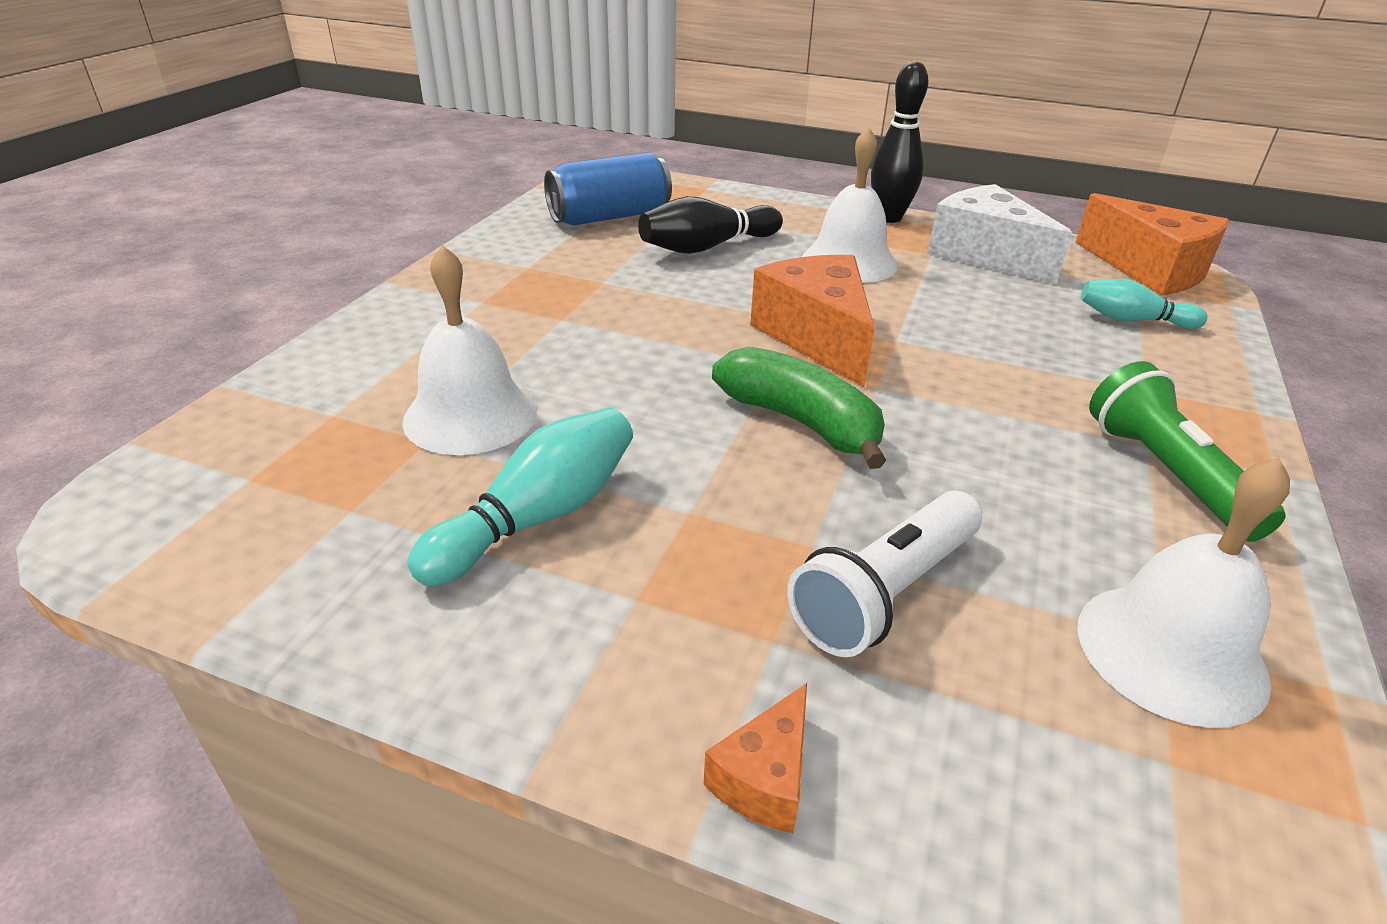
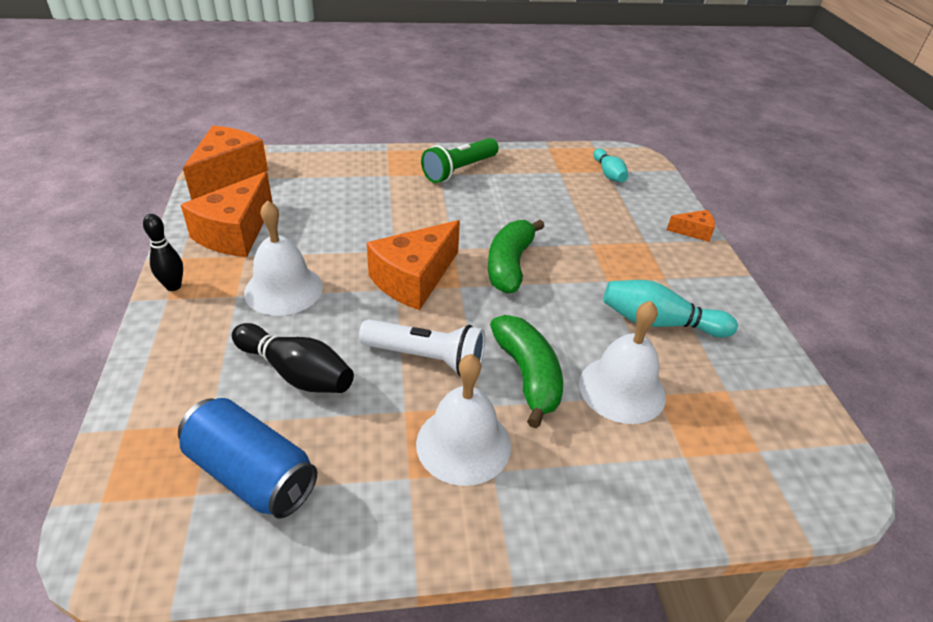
camera: 120 degrees left, 5 degrees up
(570, 358) = (527, 375): none -> green banana
(885, 592) = (597, 223): white flashlight -> white flashlight (426, 358)
(889, 218) = (173, 286): black bowling pin -> black bowling pin, size x0.65
(984, 255) = (235, 233): white cheese -> orange cheese
(1132, 320) = (309, 178): turquoise bowling pin -> turquoise bowling pin (608, 174)
(1171, 651) = (563, 170): white bell -> white bell (463, 444)

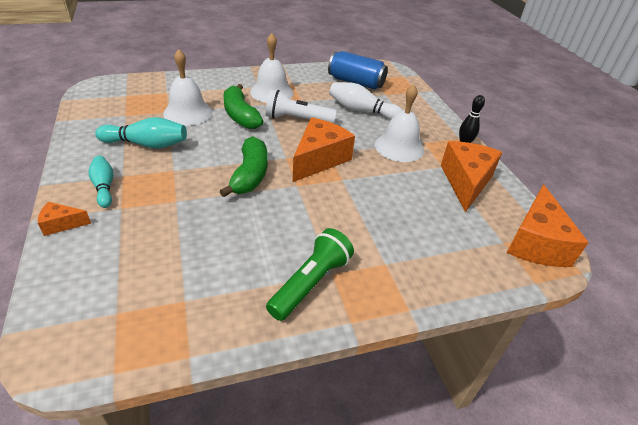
camera: 170 degrees right, 0 degrees up
(296, 373) = (361, 111): black bowling pin -> white bowling pin
(608, 174) = (116, 306): turquoise bowling pin -> turquoise bowling pin (104, 187)

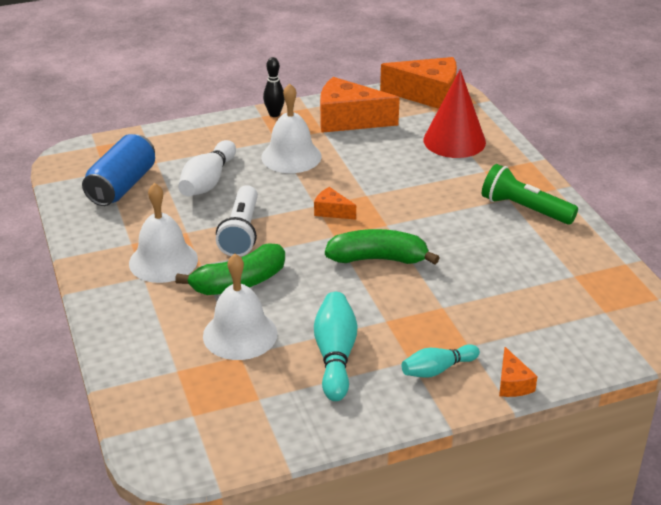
camera: 90 degrees left, 5 degrees down
(319, 159) = (332, 211): orange cheese -> orange cheese, size x0.48
(442, 249) = (454, 141): none -> red cone

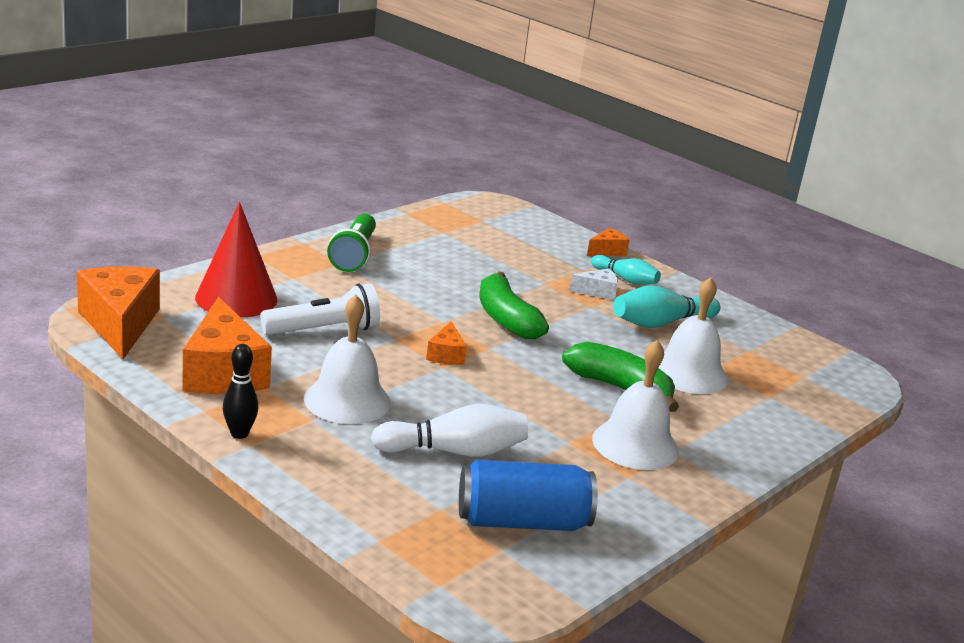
camera: 120 degrees left, 10 degrees down
(241, 232) = (536, 404): white flashlight -> white flashlight (324, 330)
(414, 337) = (598, 292): none -> white cheese

